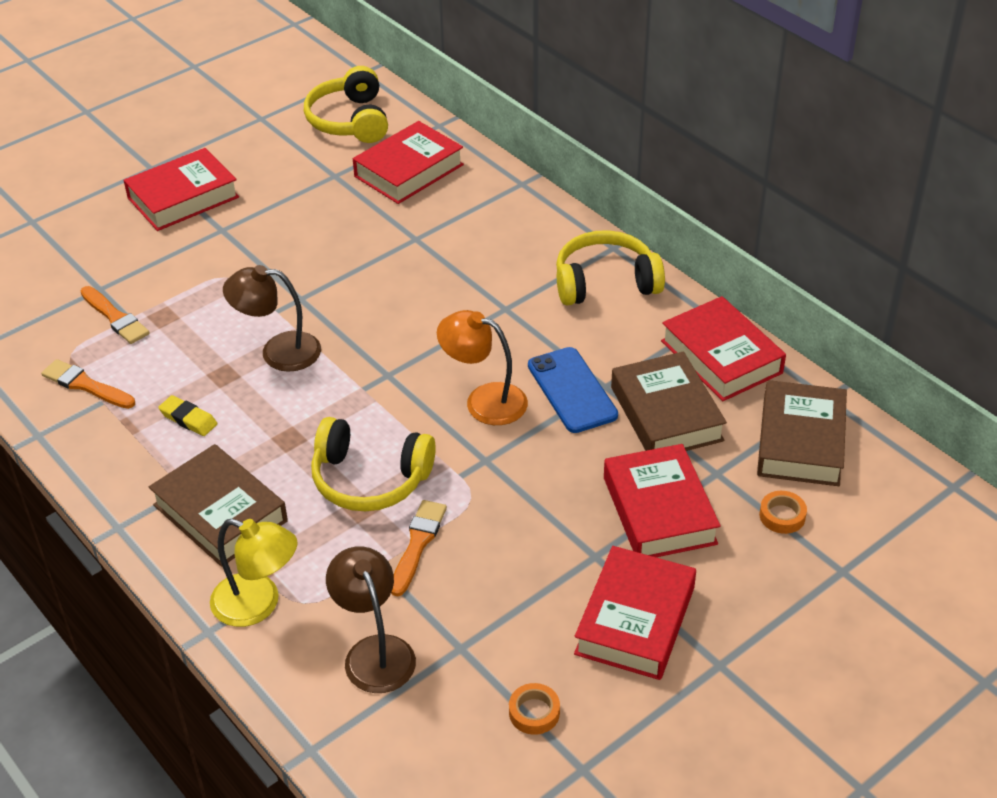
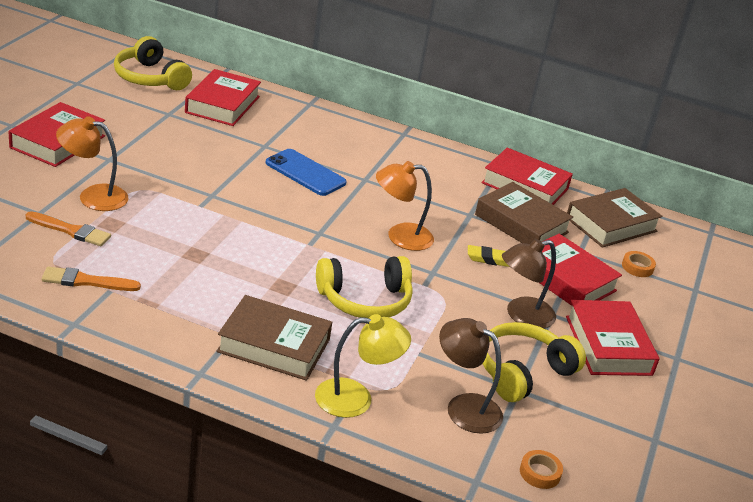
camera: 35 degrees left, 10 degrees down
(170, 277) = (93, 196): none -> orange lamp
(188, 419) = (193, 288): yellow eraser -> yellow eraser (488, 259)
(278, 352) = (225, 232): brown lamp -> brown lamp (521, 315)
(418, 544) = (433, 333): orange brush -> none
(534, 712) = (597, 415): orange tape -> orange tape (540, 473)
(572, 390) = (451, 220): blue phone -> blue phone (305, 173)
(605, 283) = (417, 154): yellow headphones -> yellow headphones (523, 372)
(800, 441) = (611, 224): brown book -> brown book turned 75 degrees clockwise

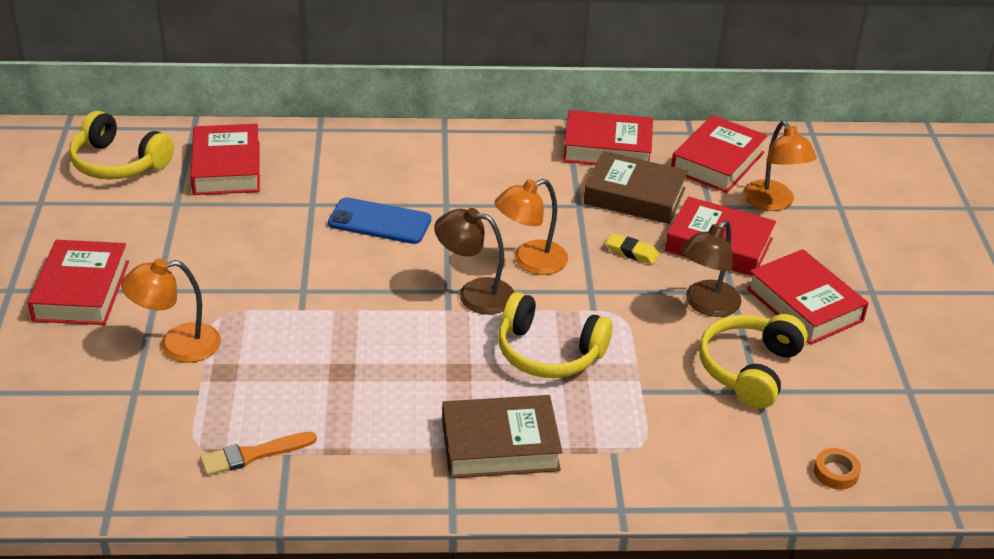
camera: 20 degrees left, 5 degrees up
(71, 231) = (187, 399): orange brush -> none
(356, 398) = (620, 469): yellow lamp -> none
(365, 300) = (549, 352): yellow headphones -> yellow headphones turned 60 degrees clockwise
(464, 407) = (723, 433): brown lamp -> brown lamp (474, 294)
(488, 259) = (632, 252): yellow eraser -> yellow eraser turned 45 degrees clockwise
(611, 224) = (717, 162): brown book -> red book
(637, 267) = (773, 203): orange tape -> orange lamp

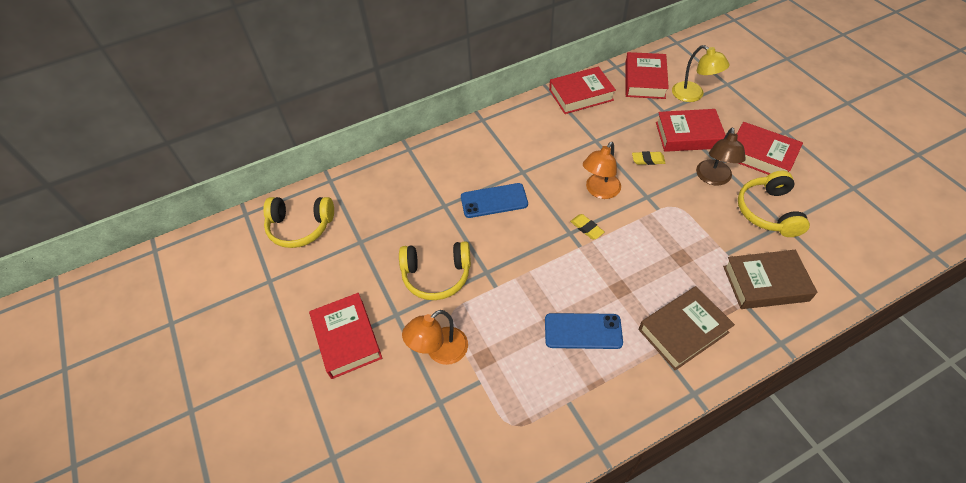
camera: 20 degrees left, 15 degrees up
(227, 167) = (372, 201): red book -> none
(253, 455) = (549, 413): orange brush -> none
(369, 394) = (583, 331): none -> blue phone
(474, 294) = (586, 228): brown lamp -> yellow eraser
(549, 352) = (658, 250): yellow headphones -> yellow headphones (436, 275)
(634, 196) = (620, 121): brown book -> brown book (765, 283)
(773, 203) = (693, 95): orange lamp -> yellow lamp
(836, 472) = (863, 260): orange tape -> none

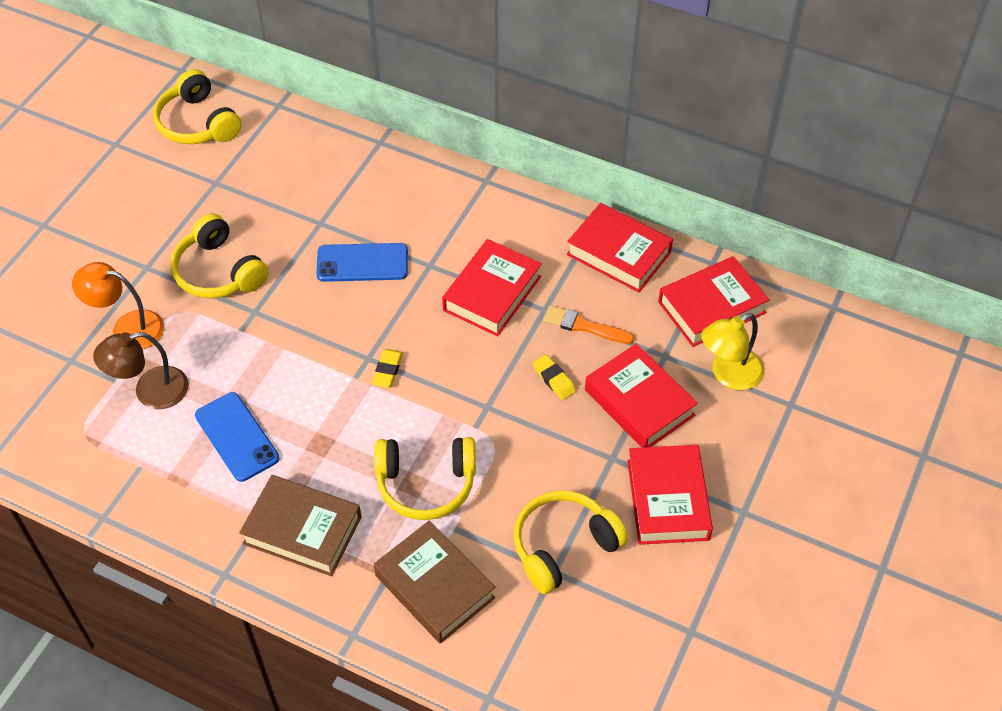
camera: 50 degrees right, 0 degrees up
(347, 338) = (92, 246): red book -> red book (492, 293)
(494, 201) = (362, 263): blue phone -> blue phone turned 45 degrees counterclockwise
(599, 191) = (458, 354): orange lamp -> none
(620, 131) = (584, 326): none -> orange brush
(685, 251) = (426, 483): none -> yellow headphones
(693, 95) = (728, 375): yellow lamp -> yellow lamp turned 45 degrees clockwise
(713, 178) = (577, 463): brown lamp -> brown lamp (150, 392)

